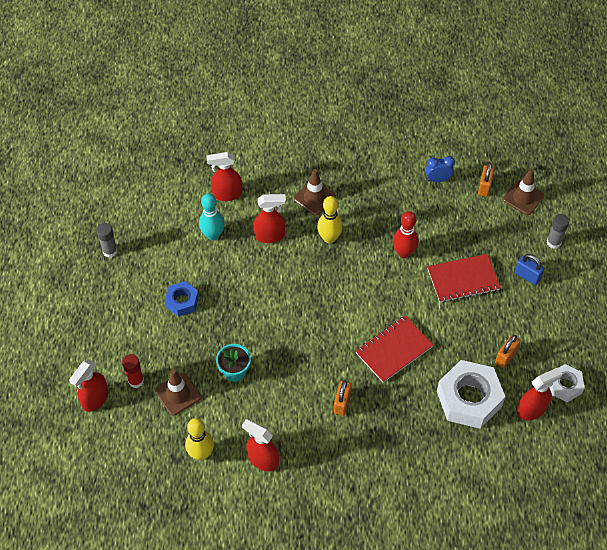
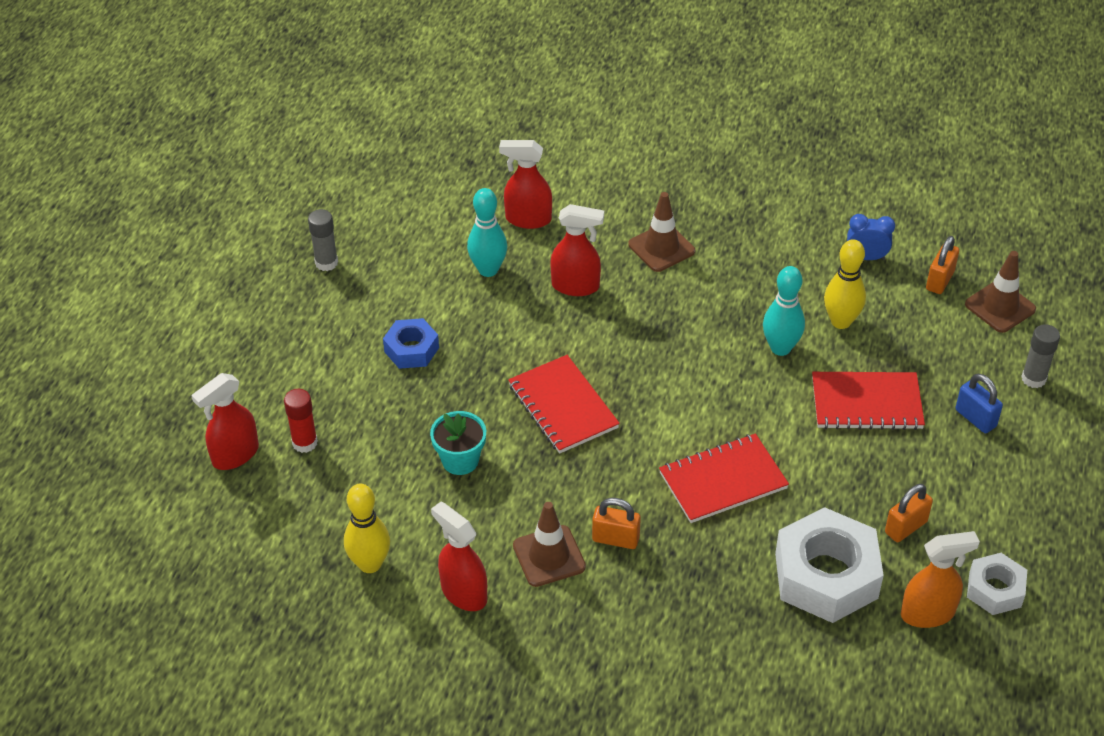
camera: 15 degrees right, 10 degrees down
(178, 394) = (362, 474): brown traffic cone -> brown traffic cone (549, 556)
(286, 321) = (563, 406): none -> red notebook
(329, 238) = (667, 306): yellow bowling pin -> yellow bowling pin (841, 321)
(342, 403) = (615, 539): orange padlock -> orange padlock turned 75 degrees clockwise
(403, 253) = (780, 348): red bowling pin -> turquoise bowling pin
(531, 409) = (928, 613): red spray bottle -> orange spray bottle

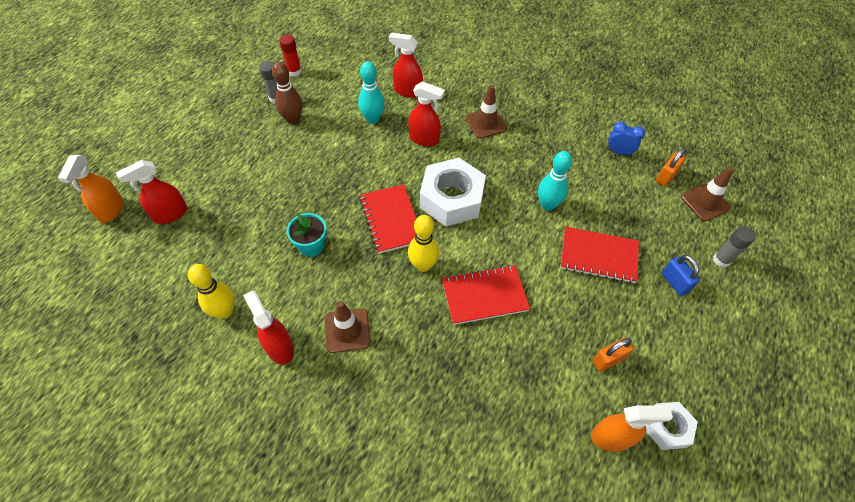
camera: 10 degrees right, 10 degrees up
(143, 465) = (111, 210): none -> orange spray bottle
(305, 443) = (217, 214): red glue stick -> red glue stick (294, 71)
(366, 291) = (293, 119): none -> brown bowling pin
(411, 349) = (307, 163): blue nut -> none
(615, 539) = (397, 326): orange padlock -> none
(826, 575) = (541, 388): white nut -> white nut (451, 199)
(841, 321) = (592, 193): yellow bowling pin -> yellow bowling pin (423, 265)

